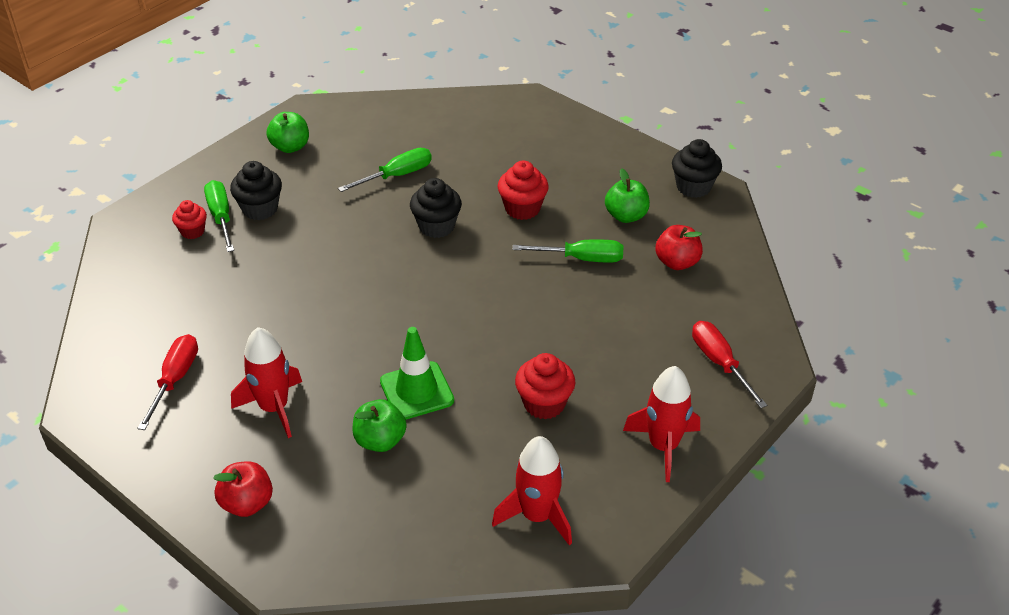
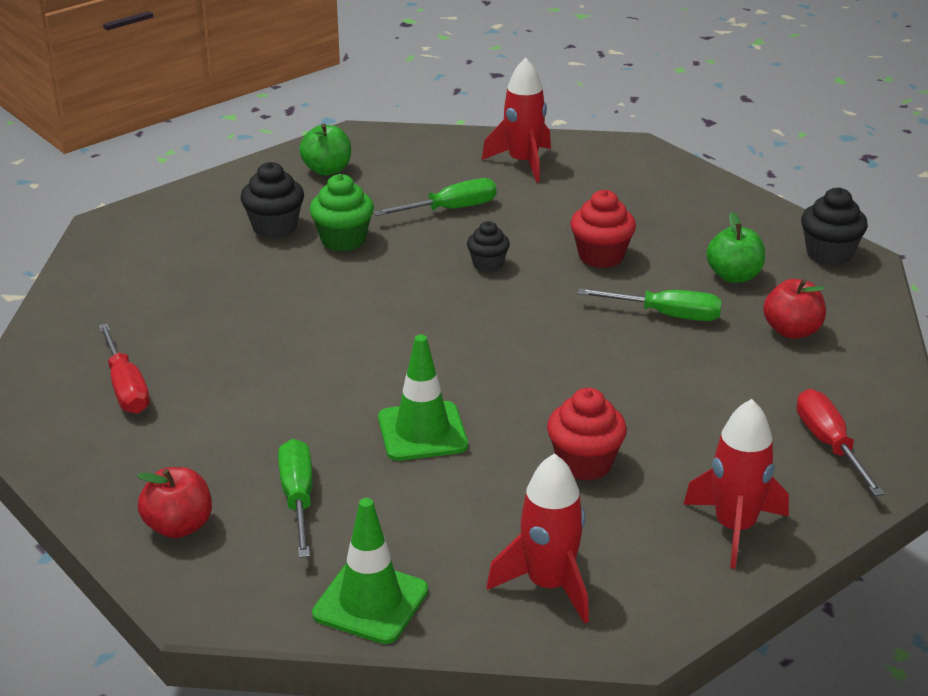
camera: 10 degrees right, 10 degrees down
(175, 379) = (126, 388): red screwdriver -> red screwdriver turned 135 degrees clockwise
(192, 231) = (188, 242): red cupcake -> none
(221, 217) = (226, 231): green screwdriver -> green screwdriver (298, 498)
(274, 408) = (239, 430): red rocket -> red rocket (523, 163)
(318, 215) = (343, 240): none -> green cupcake
(380, 440) = (363, 479): green apple -> none
(408, 550) = (370, 602): none -> green traffic cone
(436, 226) = (488, 264): black cupcake -> black cupcake, size x0.65

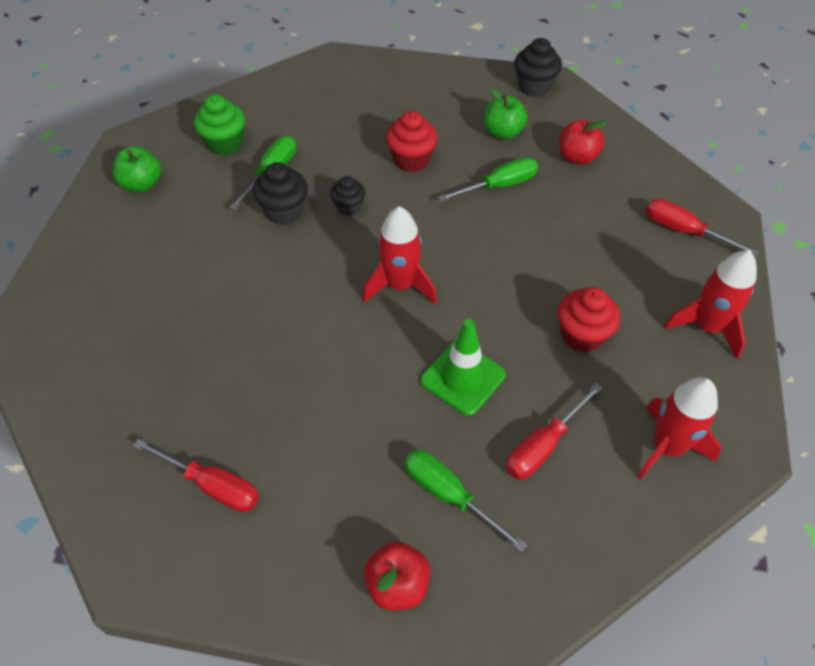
camera: 40 degrees left, 20 degrees up
(274, 227) = (160, 260): black cupcake -> black cupcake (284, 211)
(343, 240) = (225, 242): green cupcake -> green cupcake (225, 144)
(370, 602) = (589, 546): green traffic cone -> none
(429, 516) = (543, 446): none -> red screwdriver
(523, 163) = (277, 106): red rocket -> red rocket (400, 285)

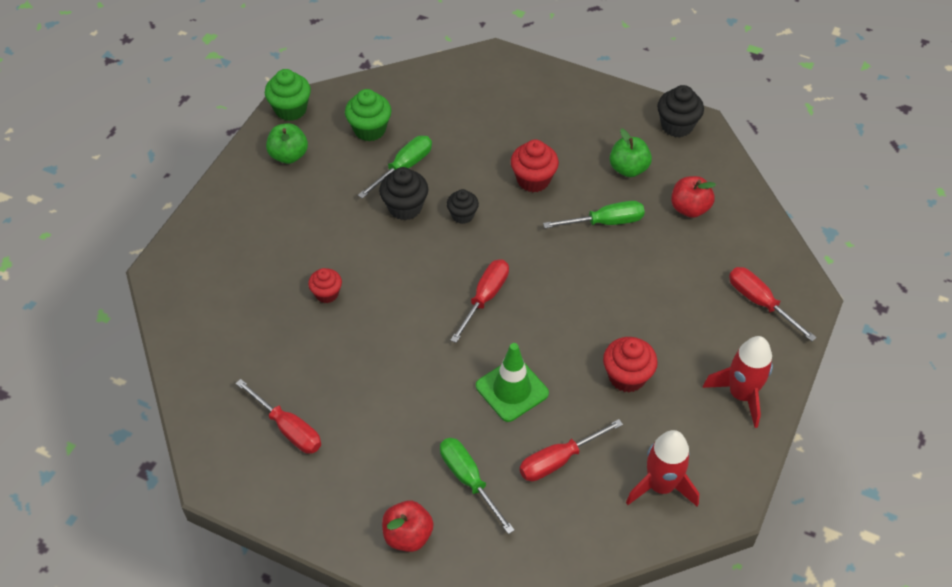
camera: 15 degrees right, 0 degrees up
(134, 140) = (290, 109): none -> green cupcake
(220, 318) = (327, 294): none -> red cupcake
(400, 285) = (485, 298): red rocket -> red screwdriver

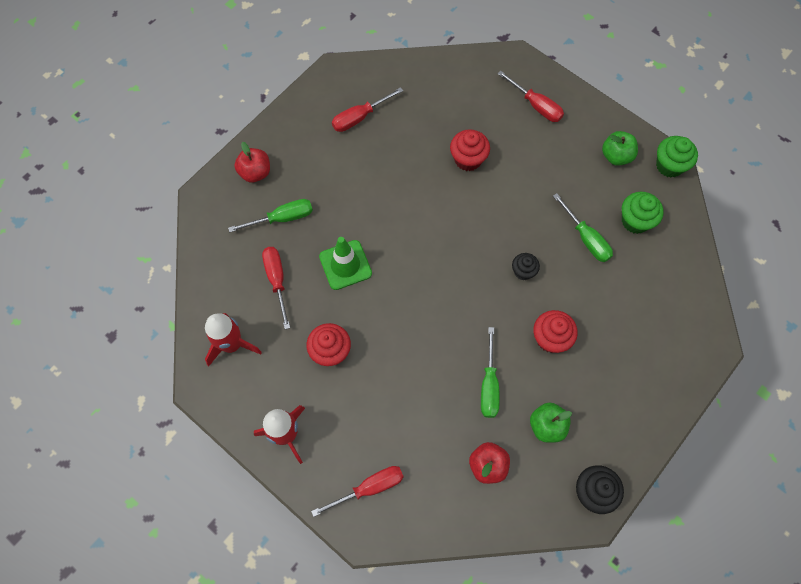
camera: 105 degrees right, 15 degrees up
(327, 294) = (468, 159): red cupcake -> red cupcake, size x1.53
(405, 207) = (541, 230): black cupcake -> none
(485, 298) = (434, 267): red screwdriver -> red screwdriver (536, 105)

